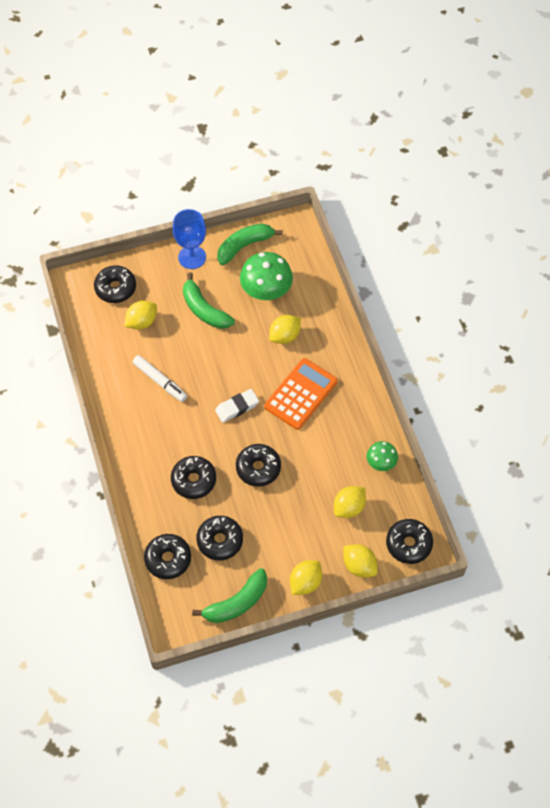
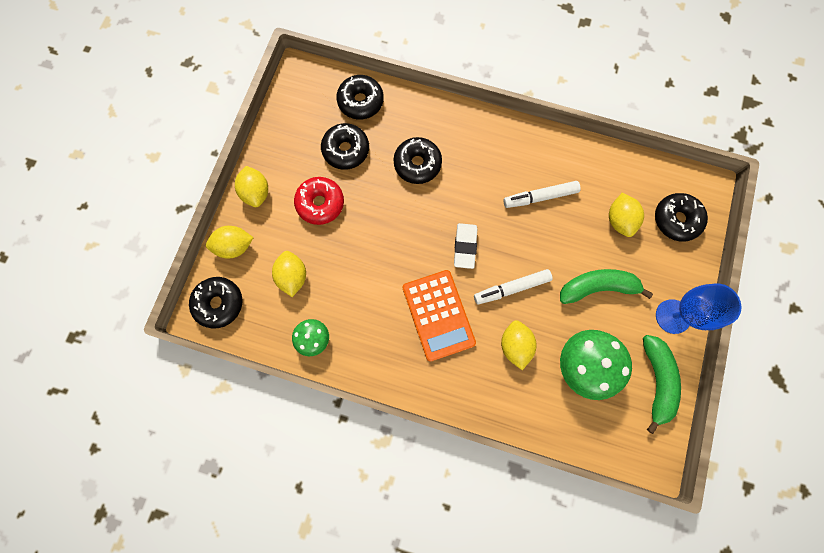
camera: 125 degrees right, 15 degrees up
(236, 602) = (283, 129): green banana -> none
(245, 360) = (511, 288): none -> white marker
(258, 468) = (389, 224): black donut -> none
(278, 528) = (320, 203): none -> red donut

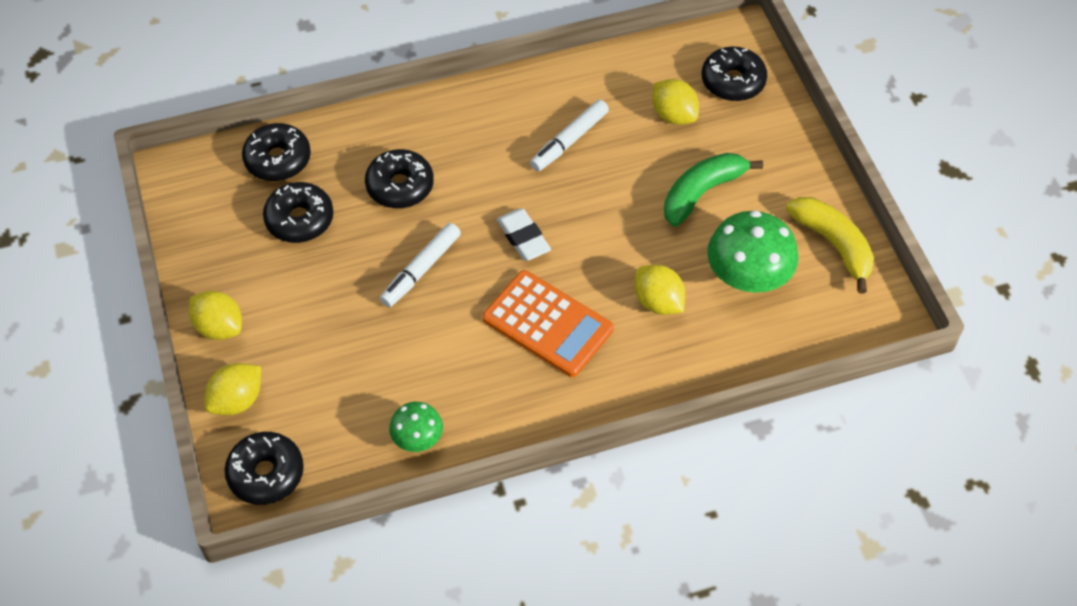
camera: 35 degrees left, 20 degrees down
(293, 276) = (339, 389): yellow lemon -> none
(320, 203) = (312, 293): red donut -> none
(511, 288) = (609, 248): white marker -> white marker (421, 270)
(656, 381) = (833, 245): green banana -> yellow banana
(673, 316) = (802, 174): blue goblet -> none

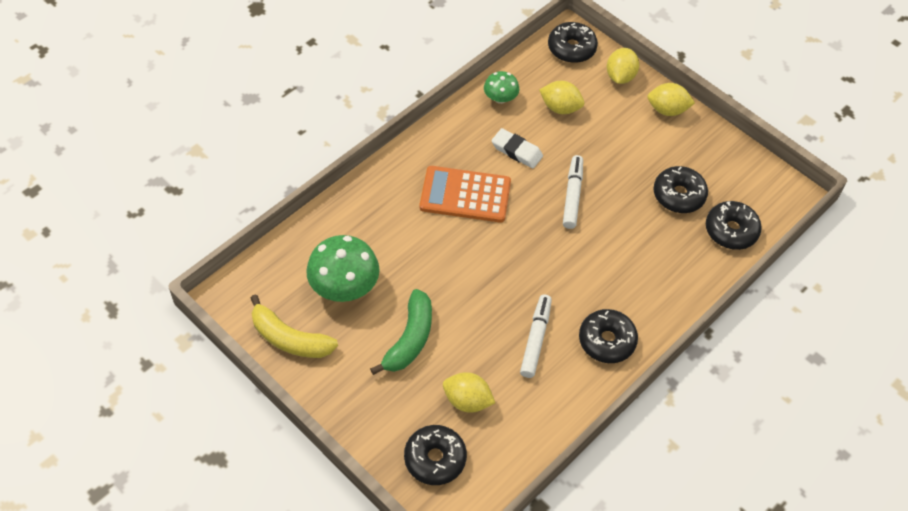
camera: 150 degrees right, 0 degrees up
(400, 186) = (632, 248): black donut -> black donut (607, 341)
(523, 238) = (519, 247): white eraser -> white eraser (516, 151)
(658, 302) = (399, 240): yellow lemon -> yellow lemon (560, 108)

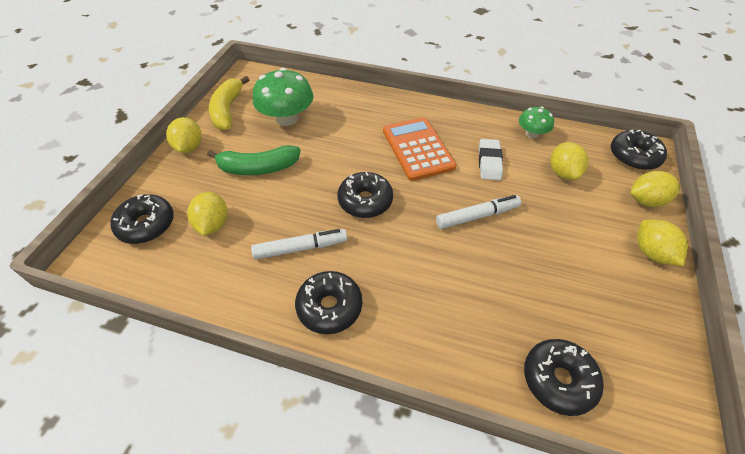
camera: 65 degrees right, 5 degrees down
(334, 394) = (189, 147): none -> yellow lemon
(678, 195) = (557, 304): black donut -> black donut (365, 201)

